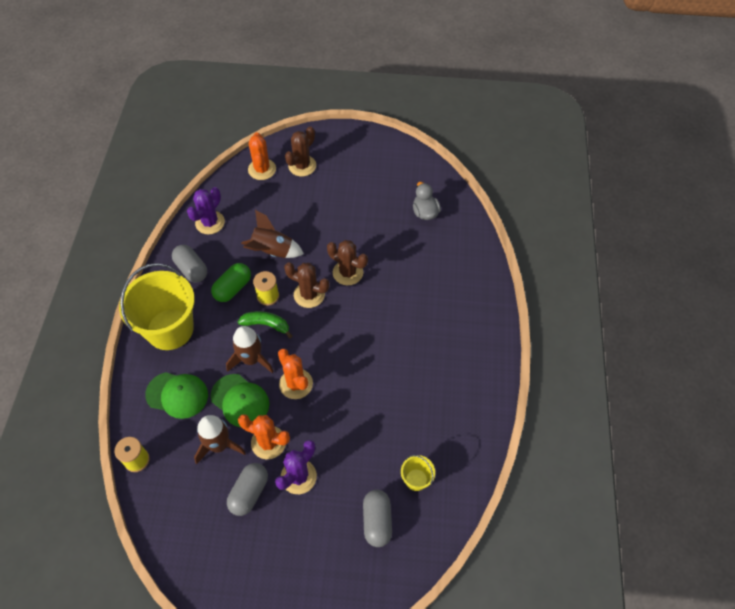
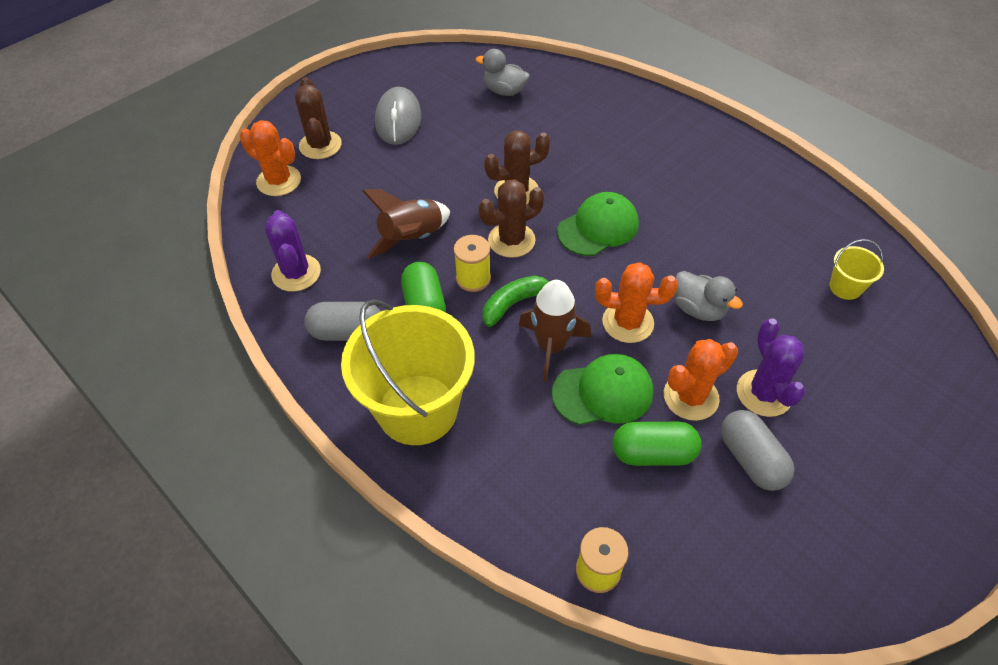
camera: 50 degrees left, 5 degrees down
(177, 395) = (532, 459): green cap -> green cap (598, 227)
(219, 445) = (653, 453): brown rocket -> green capsule
(334, 412) = (698, 309): none -> grey duck
(353, 183) = (398, 120): none -> grey mouse
(377, 521) = (877, 351): grey capsule -> none

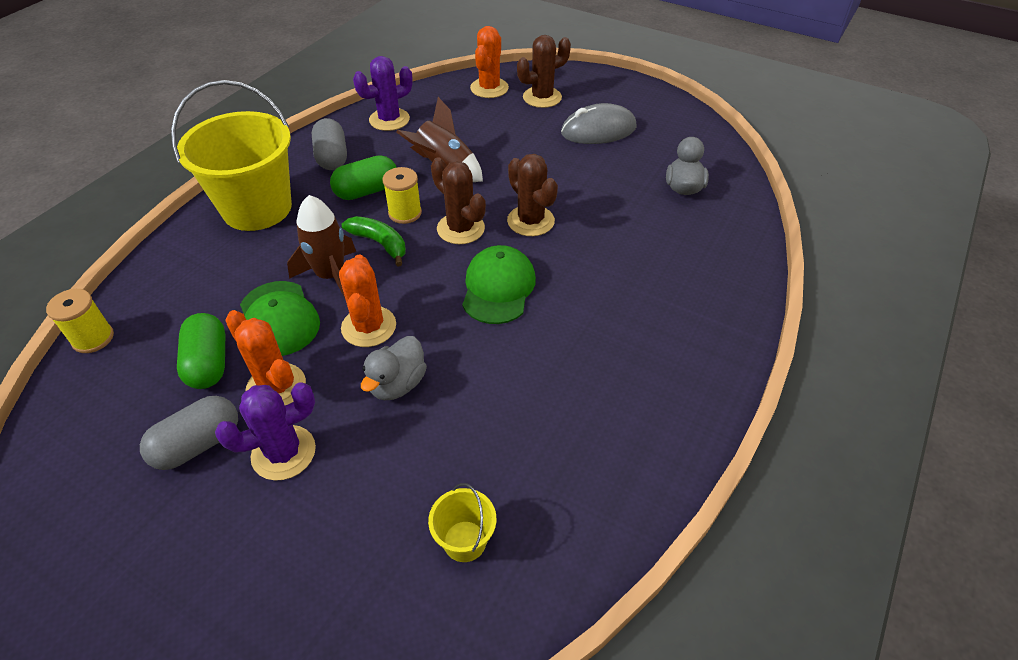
camera: 75 degrees right, 5 degrees down
(598, 227) = (498, 288): green cap -> green cap turned 120 degrees counterclockwise

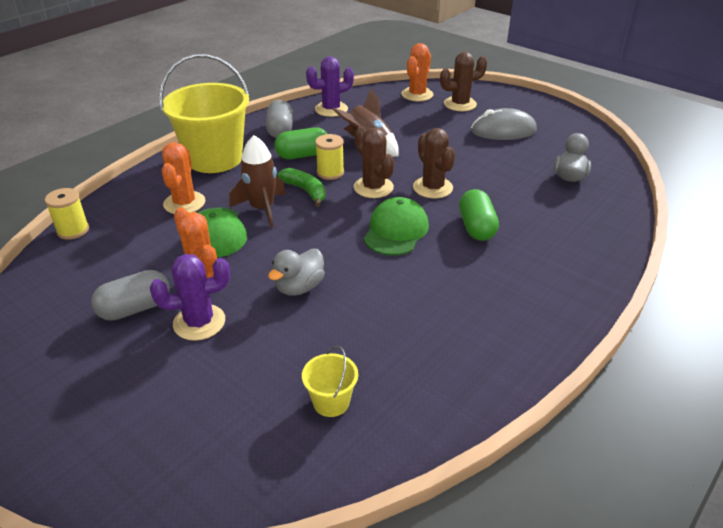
camera: 10 degrees right, 10 degrees down
(208, 363) = (155, 256): green capsule -> green capsule (476, 227)
(369, 327) = (285, 246): orange cactus -> orange cactus (184, 203)

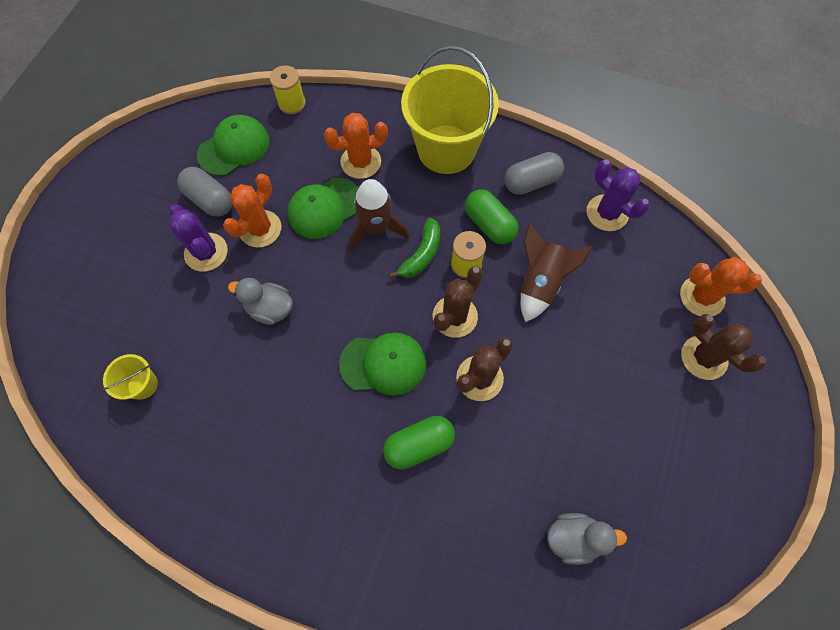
camera: 70 degrees right, 30 degrees up
(85, 279) = (234, 147): none -> green cap
(503, 130) = (657, 430): grey mouse -> none

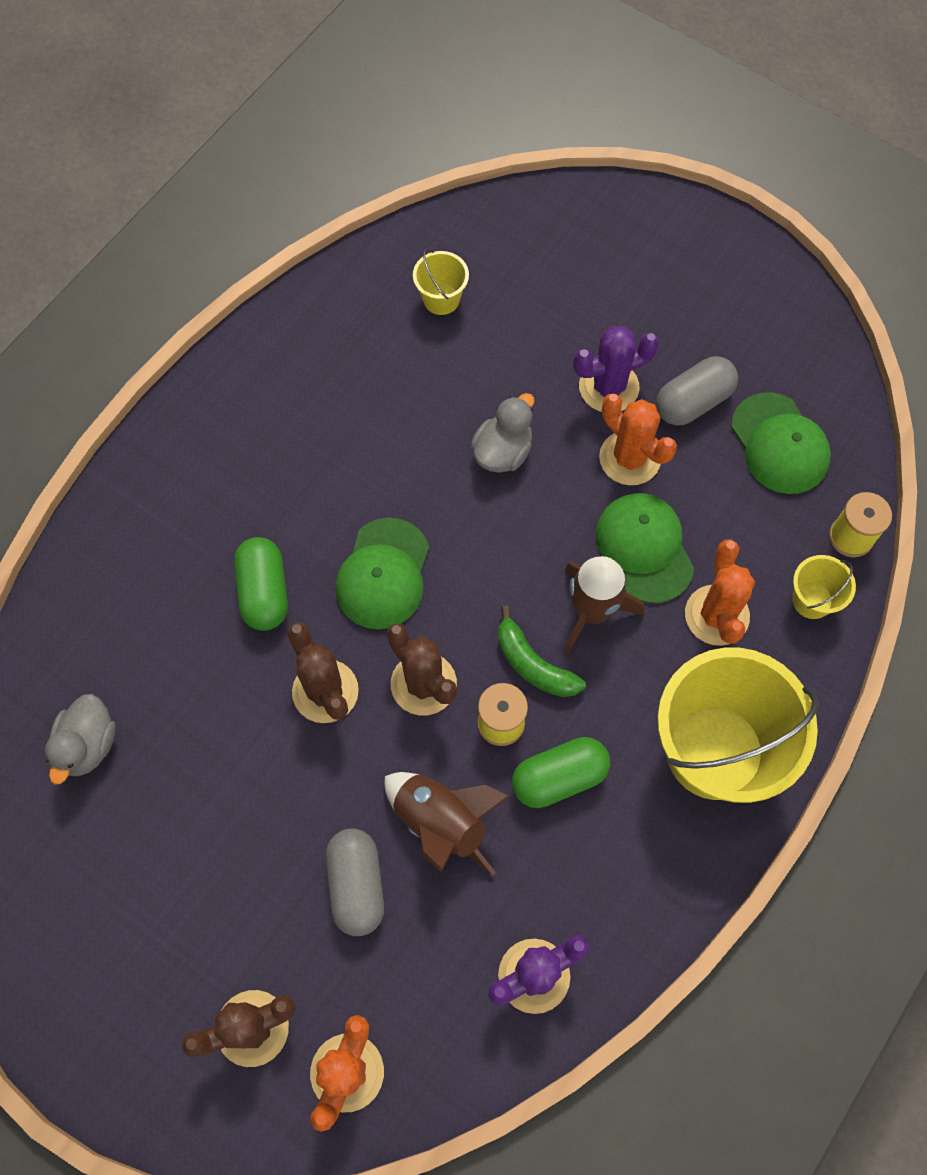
camera: 105 degrees right, 0 degrees up
(338, 116) = (812, 600): none -> yellow bucket
(531, 182) = (621, 869): grey capsule -> grey capsule (356, 885)

